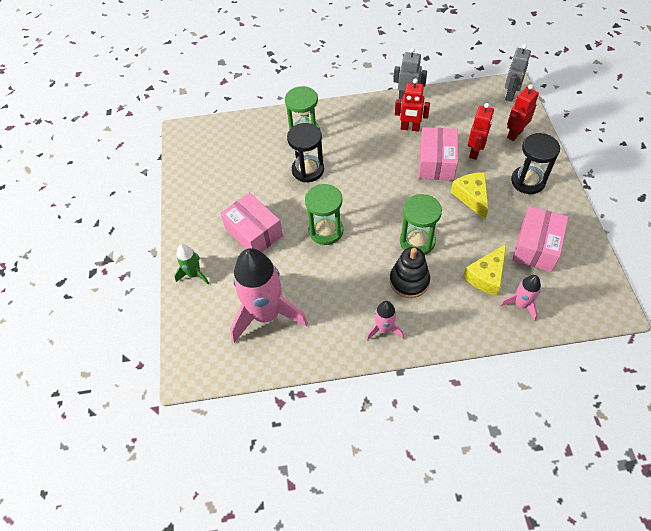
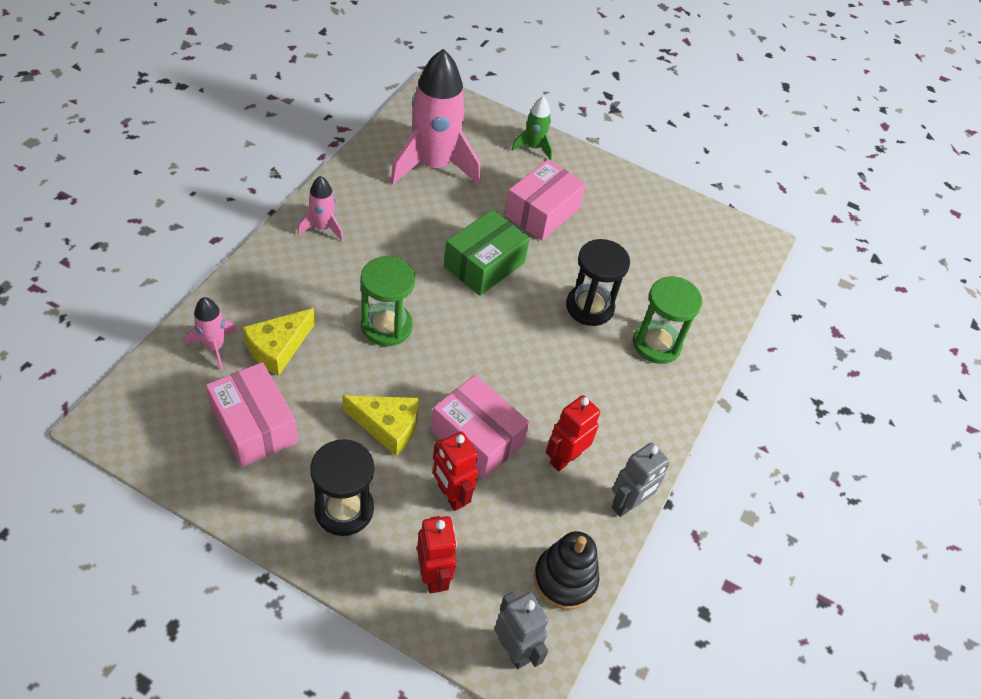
camera: 115 degrees right, 5 degrees down
(254, 232) = (542, 212): pink box -> pink box turned 45 degrees counterclockwise
(326, 231) = (484, 264): green hourglass -> green box
(409, 281) = (349, 283): black stacking toy -> black stacking toy (565, 579)
(486, 276) = (278, 348): yellow cheese -> yellow cheese turned 120 degrees counterclockwise

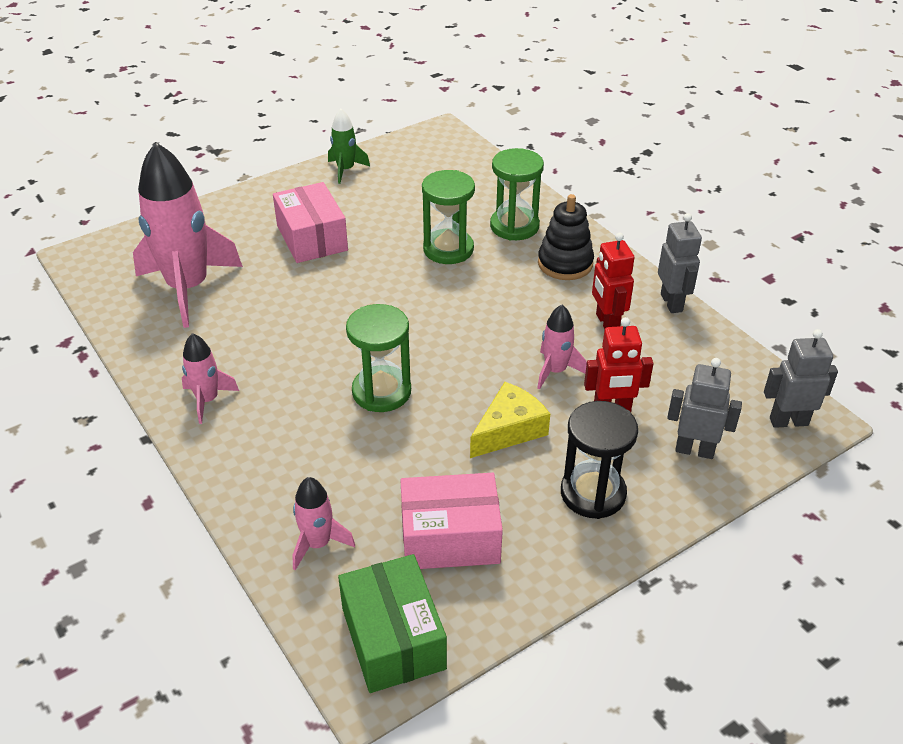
camera: 55 degrees left, 10 degrees down
(278, 348) = (355, 487): yellow cheese -> none
(433, 575) = (694, 450): red robot -> grey robot
(477, 437) = (555, 371): pink box -> pink rocket
(484, 264) = (350, 297): green box -> green box (393, 638)
(533, 147) = (223, 214): green rocket -> green rocket (346, 170)
(565, 579) = (730, 366): black stacking toy -> black stacking toy (565, 263)
(589, 307) = (448, 249): black hourglass -> green hourglass

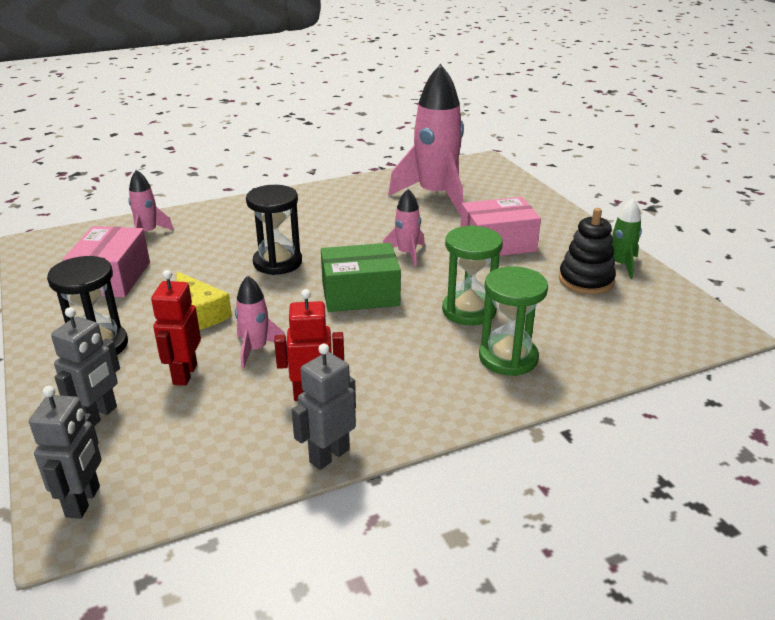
camera: 100 degrees right, 10 degrees down
(208, 400) = (305, 202): pink rocket -> pink rocket (407, 254)
(381, 392) = (277, 262): green hourglass -> black hourglass
(393, 638) = (54, 252): green box -> green box (360, 294)
(565, 263) = (428, 384): black stacking toy -> black stacking toy (586, 280)
(672, 303) = (329, 455): grey robot -> grey robot turned 135 degrees clockwise

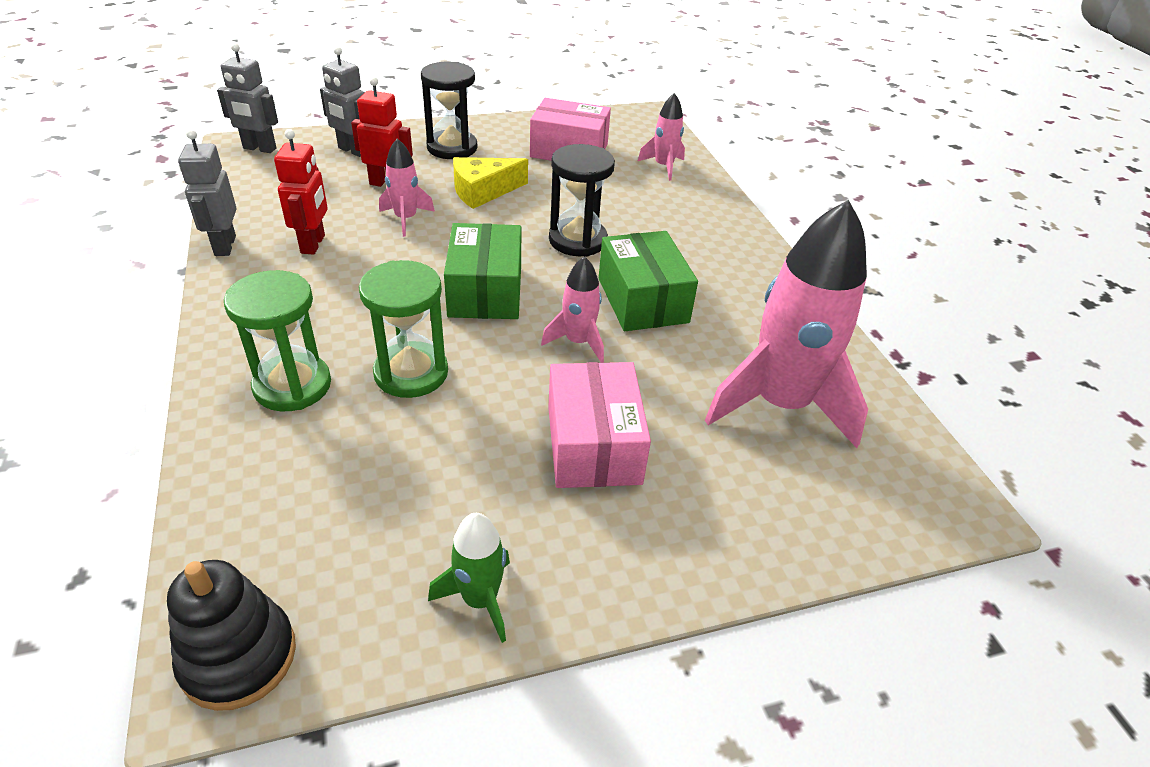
camera: 95 degrees right, 10 degrees up
(329, 455) = (224, 246): grey robot -> grey robot turned 150 degrees counterclockwise
(351, 235) = (642, 300): none -> green box
(586, 280) = (443, 527): black stacking toy -> black stacking toy (238, 657)

